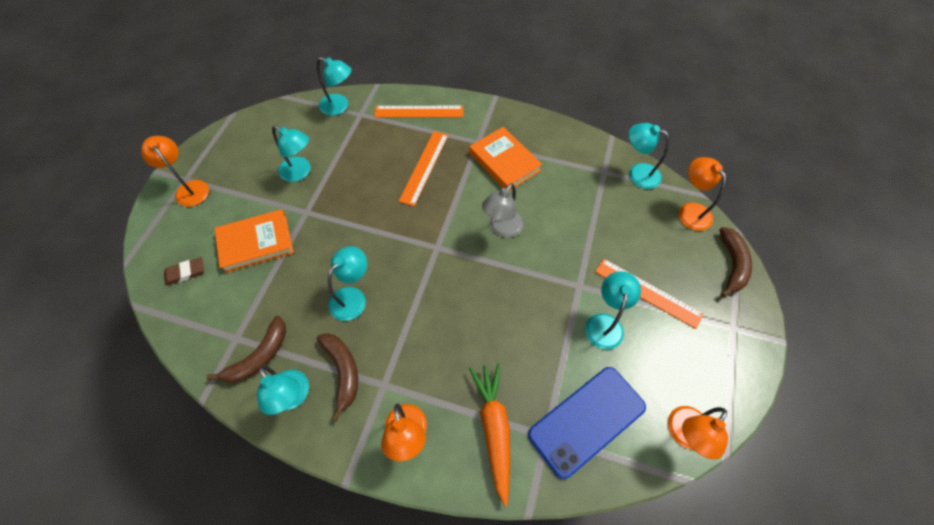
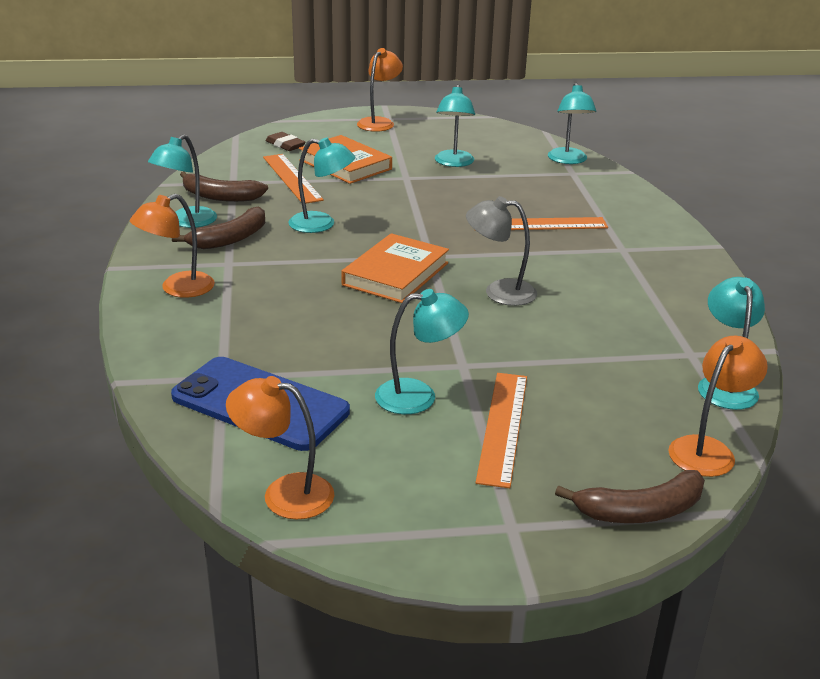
camera: 65 degrees right, 30 degrees down
(419, 111) = (622, 203): orange ruler -> orange ruler (292, 178)
(494, 429) = (212, 339): orange carrot -> none
(504, 162) = (611, 273): orange book -> orange book (395, 274)

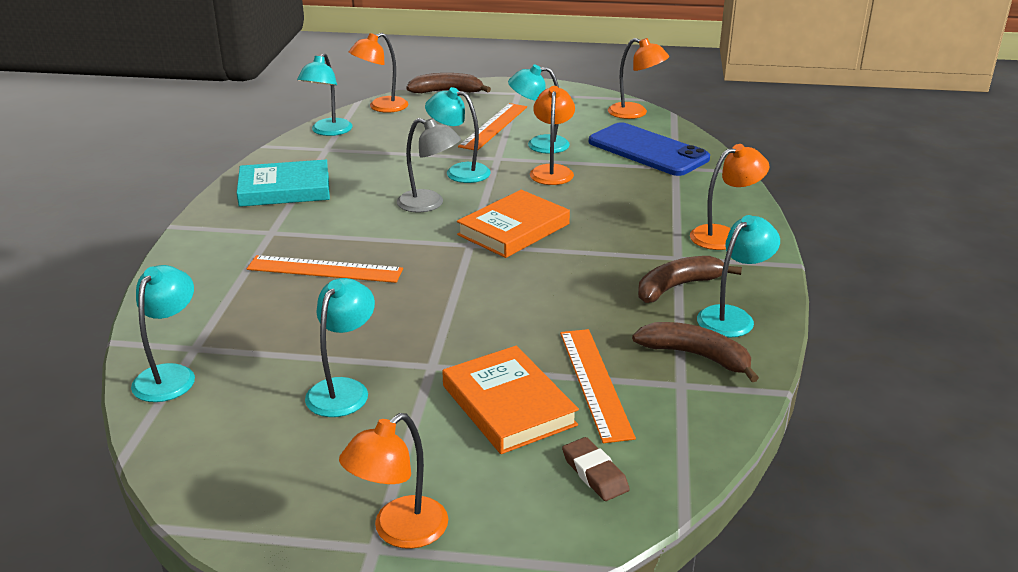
camera: 165 degrees left, 0 degrees up
(321, 224) = (571, 296): turquoise lamp -> turquoise lamp (459, 171)
(383, 351) = (552, 171): none -> orange lamp
(667, 293) = (284, 189): none -> turquoise book

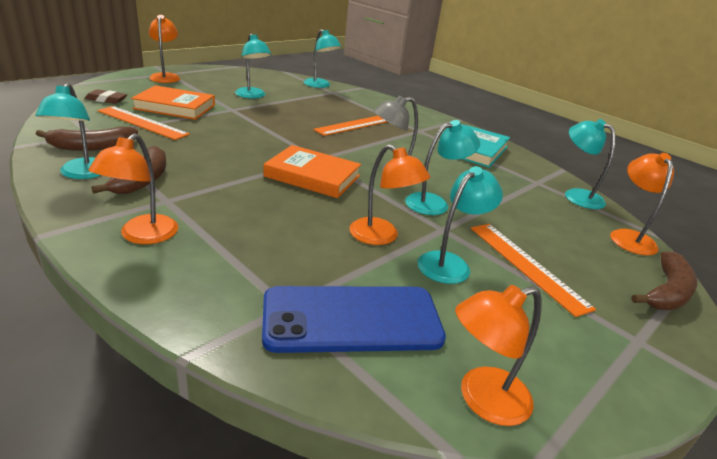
camera: 125 degrees right, 0 degrees up
(514, 229) = (312, 176): orange book -> orange book turned 60 degrees counterclockwise

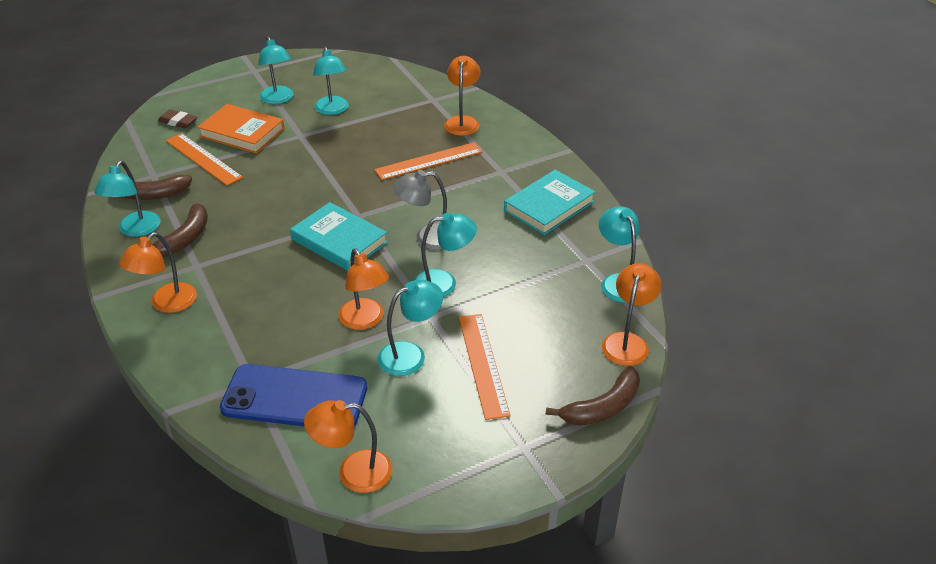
camera: 20 degrees right, 10 degrees up
(166, 76) = (248, 77): orange lamp -> orange lamp (462, 122)
(312, 176) = (339, 241): orange book -> turquoise book
(320, 85) = (423, 86): turquoise lamp -> turquoise lamp (278, 99)

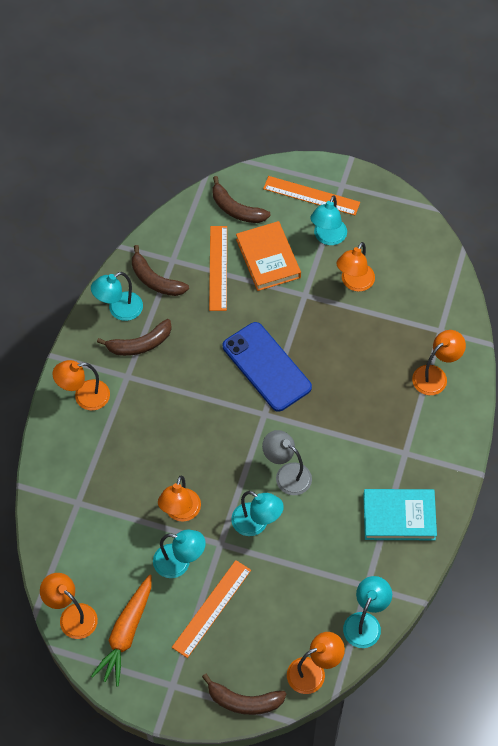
camera: 45 degrees right, 20 degrees up
(178, 122) = (236, 209): brown eraser -> brown banana
(294, 398) = (89, 536): blue phone -> blue phone (266, 367)
(332, 110) = (354, 283): turquoise lamp -> orange lamp
(339, 241) = (230, 428): turquoise book -> none
(427, 443) = (126, 633): none -> orange carrot
(429, 161) = (365, 399): orange ruler -> orange ruler (311, 196)

